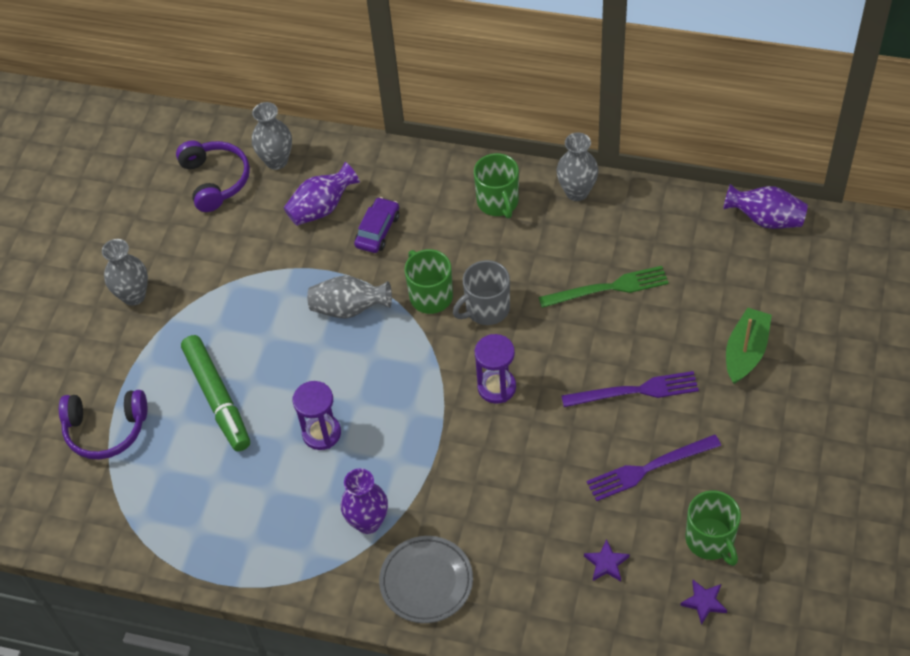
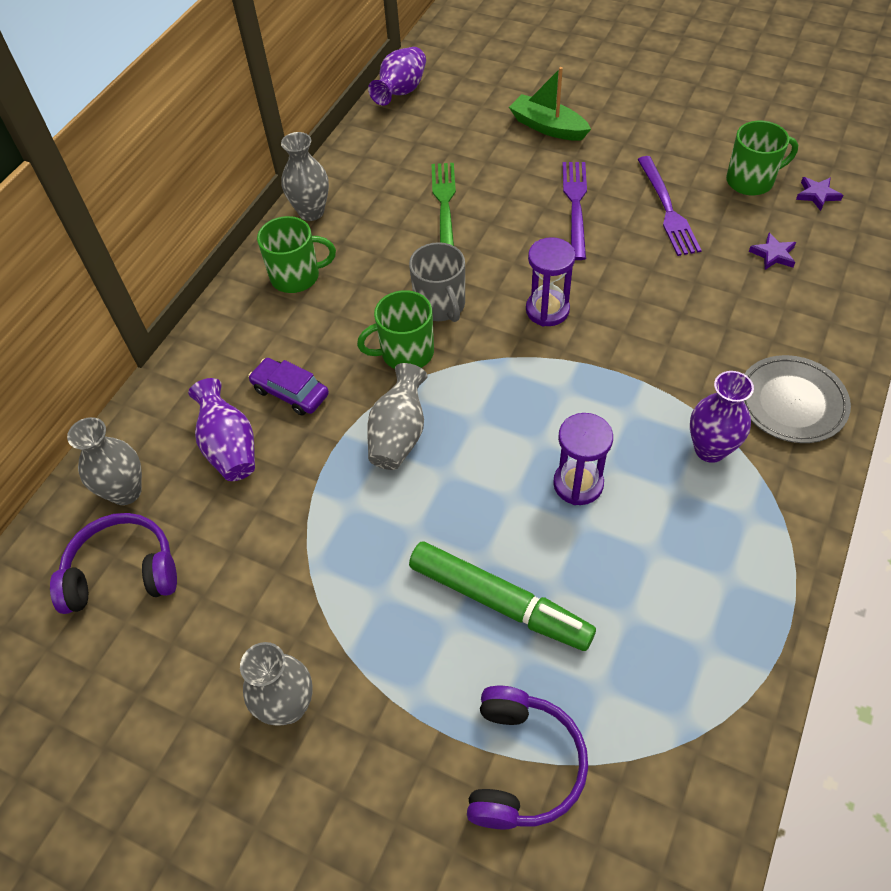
camera: 80 degrees left, 0 degrees up
(217, 398) = (499, 601): green marker -> green marker turned 45 degrees clockwise

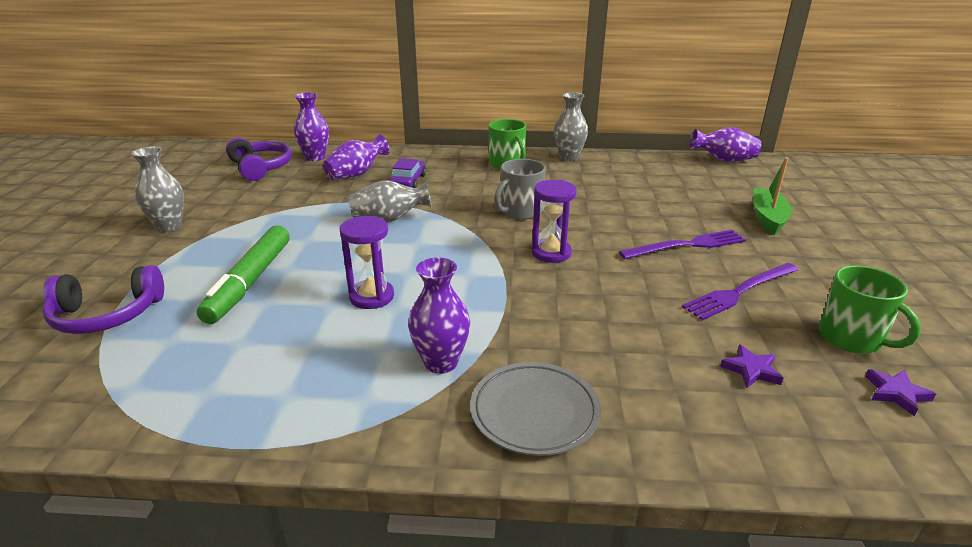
camera: 65 degrees right, 25 degrees down
(126, 491) = (315, 157): grey vase -> purple vase
(405, 353) = (465, 208): green mug -> none
(445, 206) = (622, 195): green fork -> none

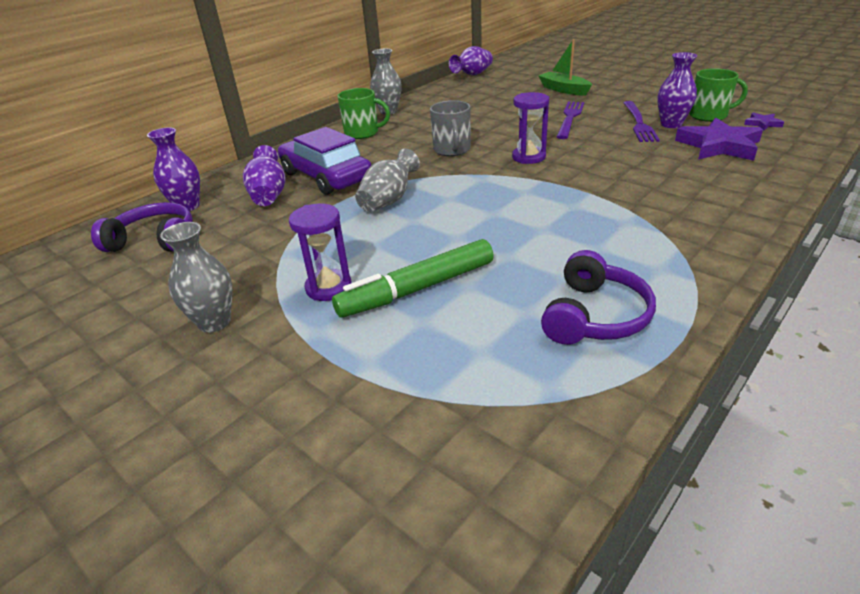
camera: 50 degrees left, 5 degrees up
(107, 315) = (383, 390): purple headphones -> purple headphones (594, 316)
(250, 282) = (417, 289): green marker -> green marker turned 105 degrees clockwise
(371, 297) = (514, 236): purple hourglass -> purple hourglass (328, 287)
(408, 181) = (326, 176): purple car -> purple car, size x1.89
(441, 362) = (635, 230): purple vase -> purple vase (671, 124)
(534, 412) = (717, 214): grey plate -> none
(751, 370) = (719, 146): purple star -> purple star, size x2.18

